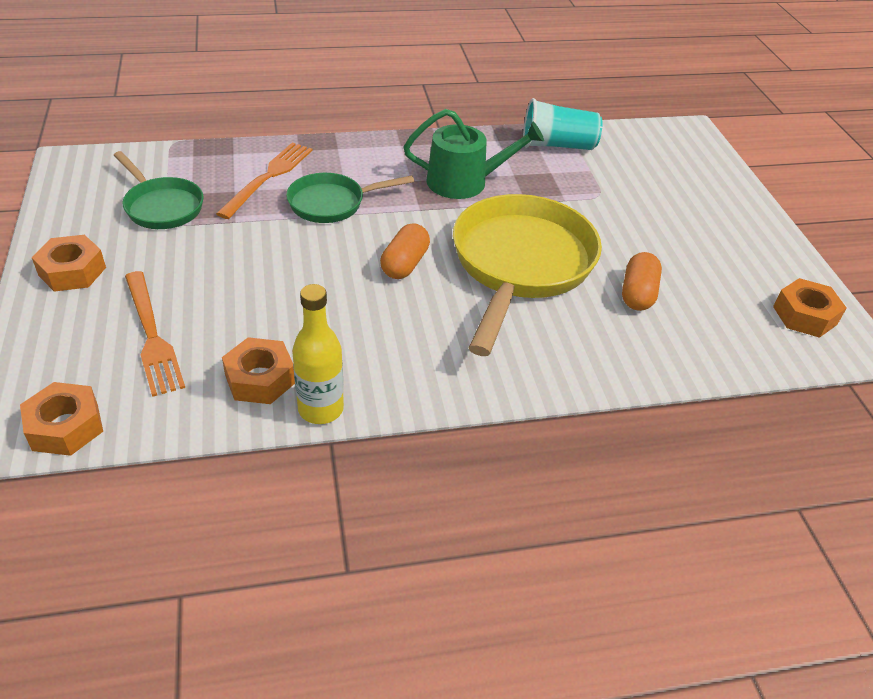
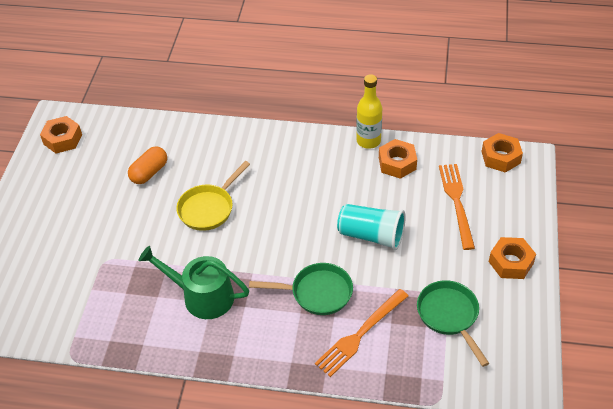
camera: 155 degrees left, 5 degrees up
(405, 264) = (285, 224): orange capsule -> none
(520, 265) = (208, 208): yellow pan -> yellow pan, size x0.54
(557, 145) = (95, 326): turquoise cup -> turquoise cup (371, 235)

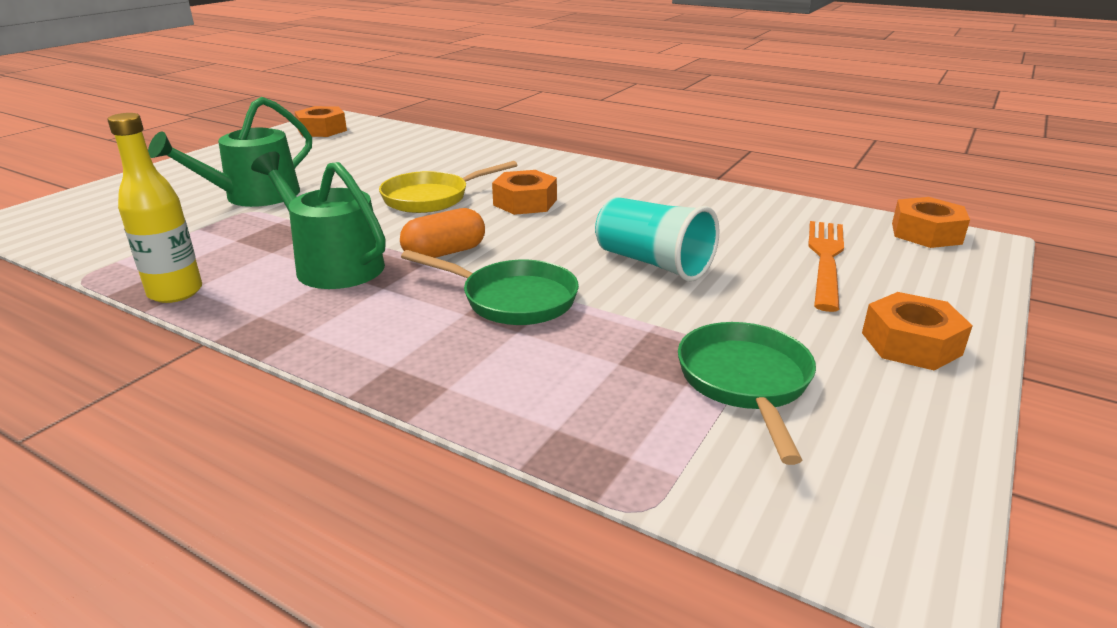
camera: 20 degrees right, 20 degrees down
(93, 243) = (254, 196): none -> green watering can
(149, 172) = (389, 163): orange capsule -> orange capsule (444, 253)
(360, 334) = (548, 363): orange fork -> none
(368, 141) = (708, 187): yellow bottle -> yellow bottle (175, 292)
(397, 163) = (741, 210): orange nut -> orange nut (525, 202)

